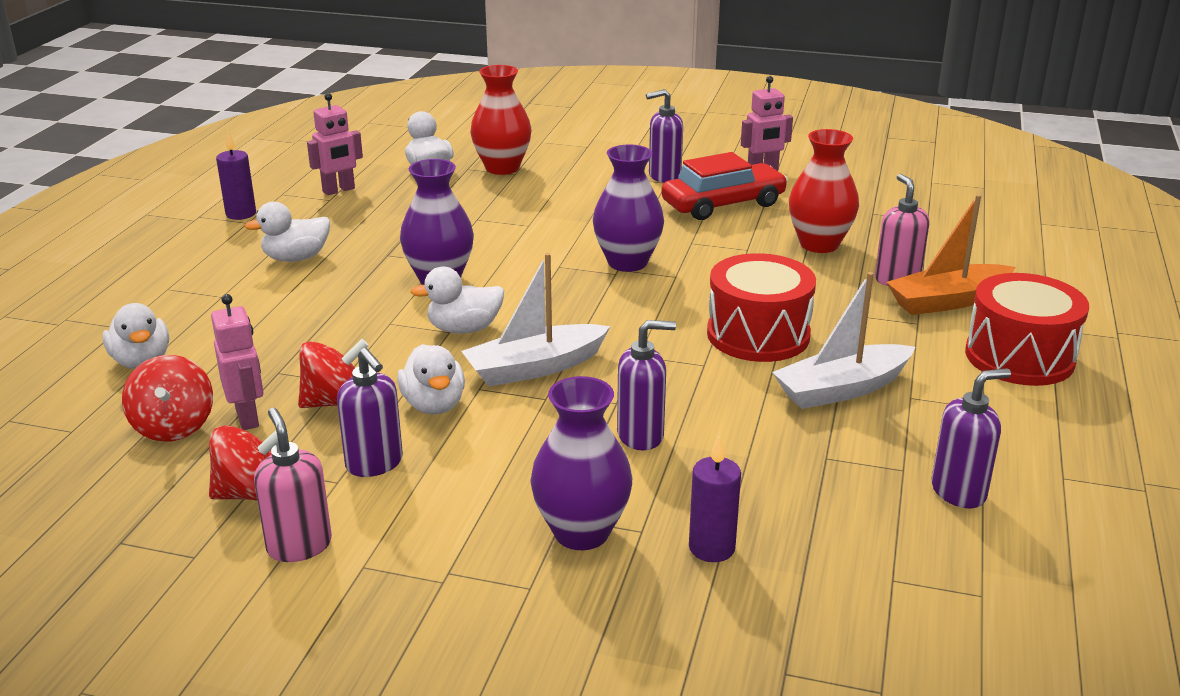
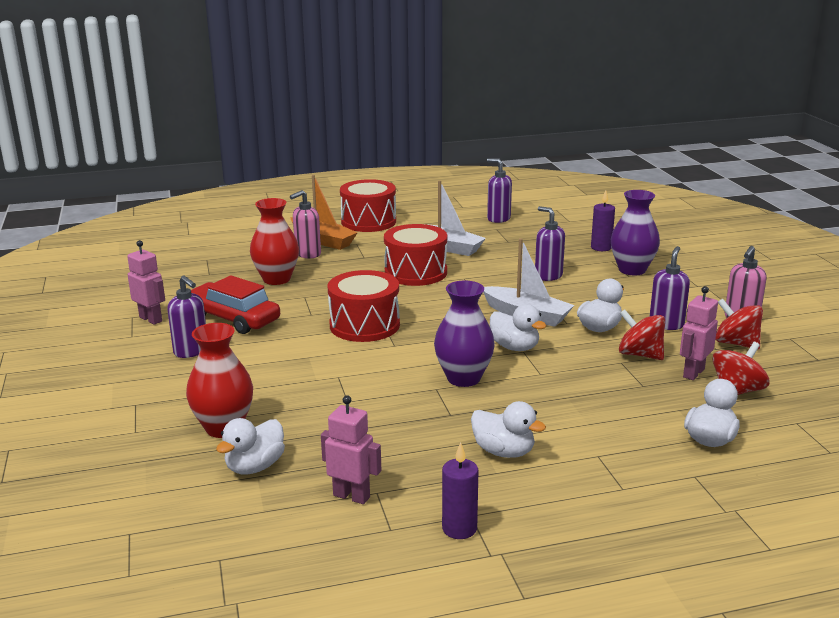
camera: 120 degrees left, 5 degrees down
(627, 262) = (364, 325): purple vase -> red drum

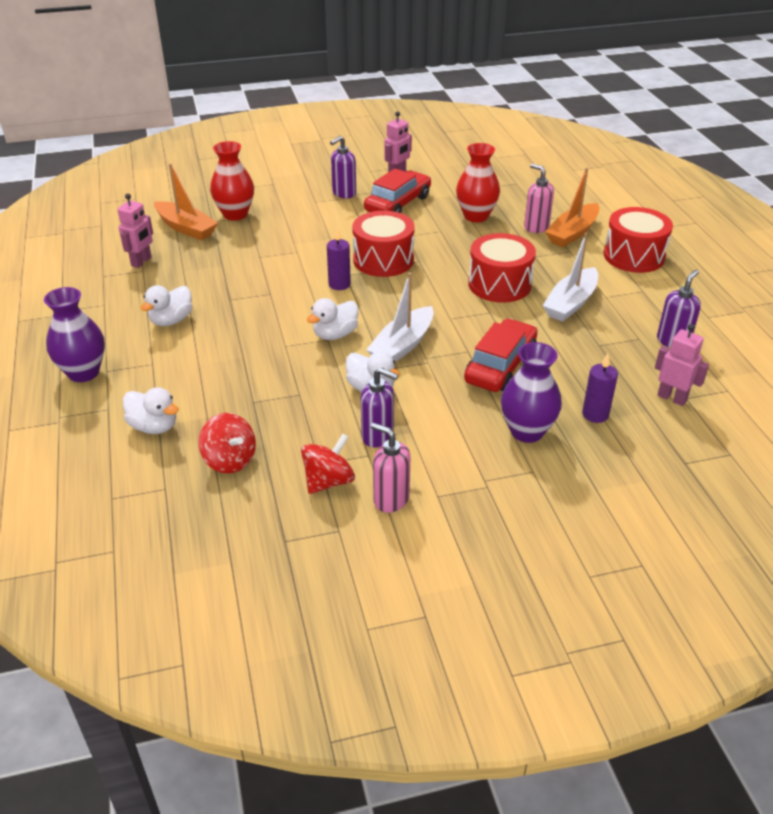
camera: 90 degrees right, 15 degrees up
(255, 467) = (186, 228): white duck -> orange boat
(459, 528) = (91, 300): purple candle -> purple candle (339, 284)
(463, 378) = (283, 306): purple vase -> purple vase (83, 372)
(548, 276) = (500, 366): purple soap dispenser -> red car
(640, 354) = (312, 408): red spinning top -> none
(693, 373) = (270, 437): pink robot -> pink robot (672, 398)

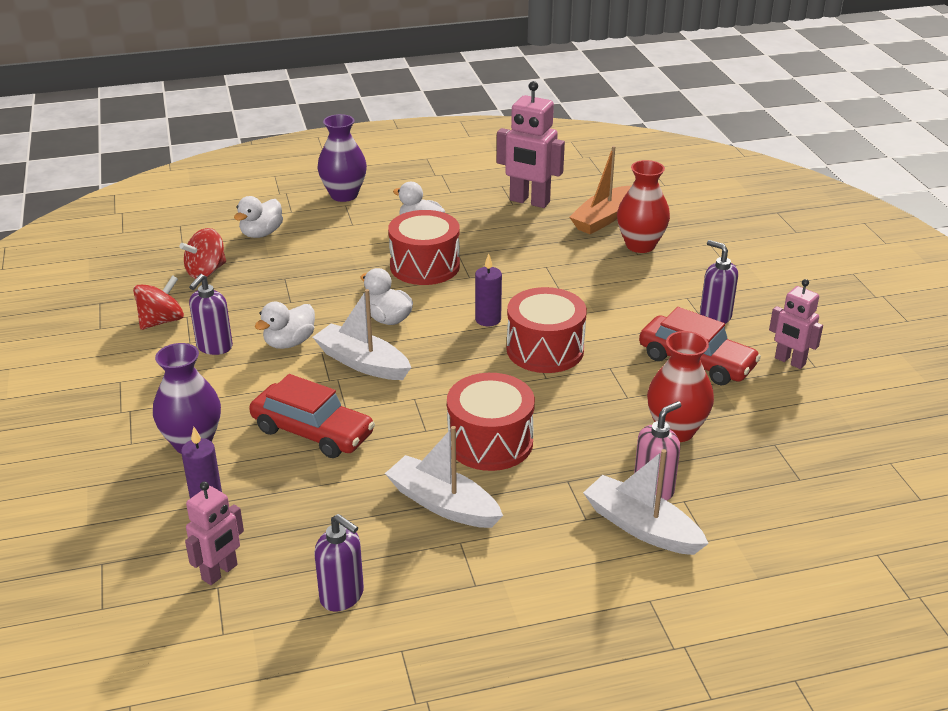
camera: 90 degrees right, 5 degrees down
(141, 262) = (529, 201): pink robot -> pink robot, size x1.61
(328, 481) = (161, 321): red spinning top -> red spinning top turned 90 degrees counterclockwise
(391, 499) = (125, 354): pink soap dispenser -> none
(572, 233) = (641, 527): orange boat -> white boat
(634, 256) = (577, 590): red drum -> red drum (425, 266)

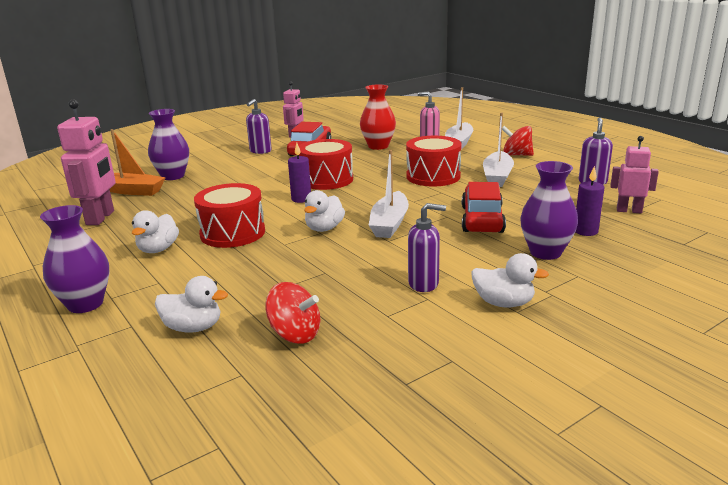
camera: 110 degrees left, 10 degrees down
(161, 321) = (408, 326): red spinning top -> red spinning top (516, 155)
(289, 342) = (388, 255): white duck -> white duck (503, 303)
(640, 245) = (173, 176): red vase -> purple vase

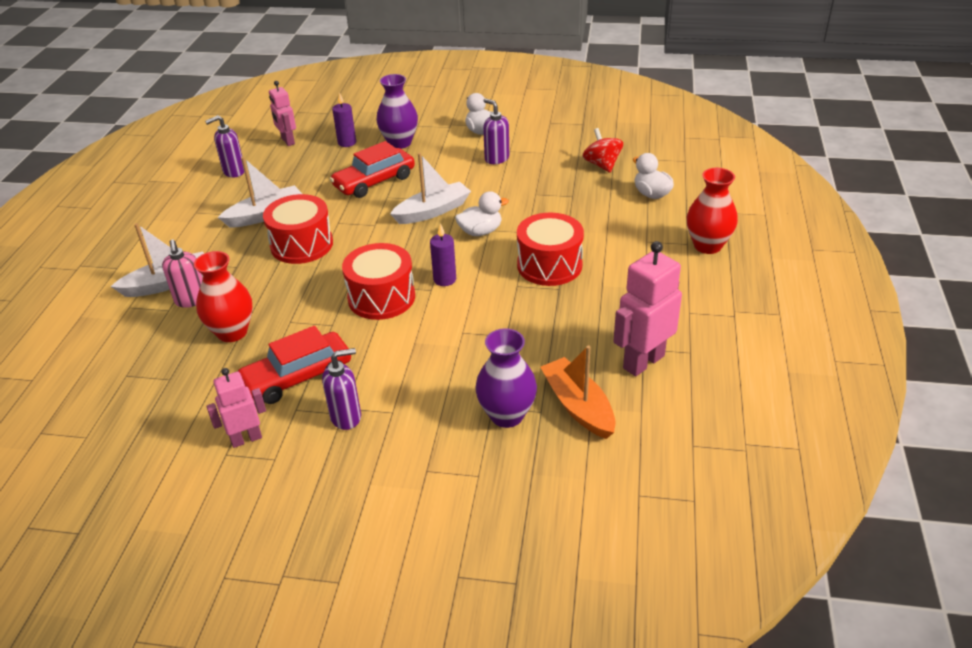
camera: 135 degrees left, 15 degrees up
(85, 304) = (707, 246): purple vase -> red vase
(158, 249) = (622, 278): white duck -> none
(516, 155) = (184, 231): red spinning top -> none

